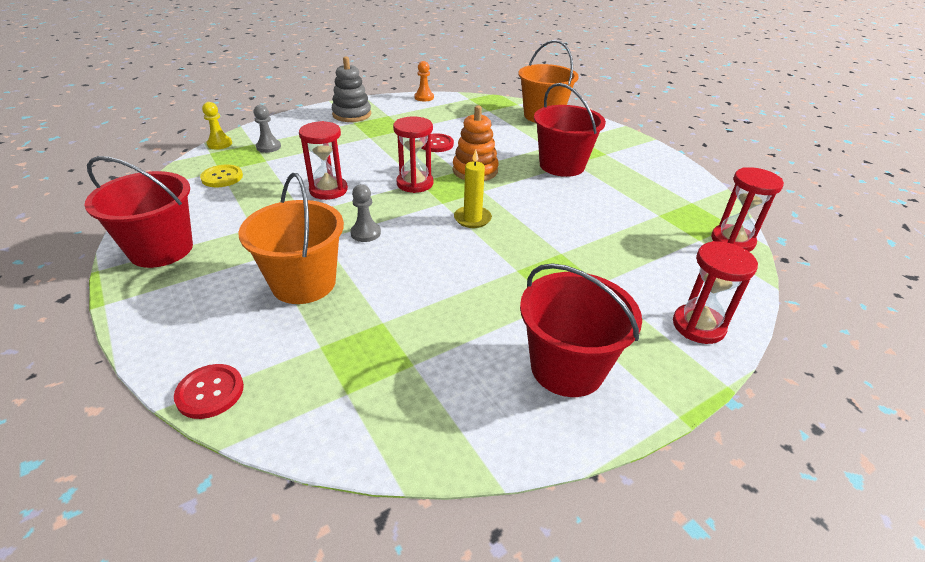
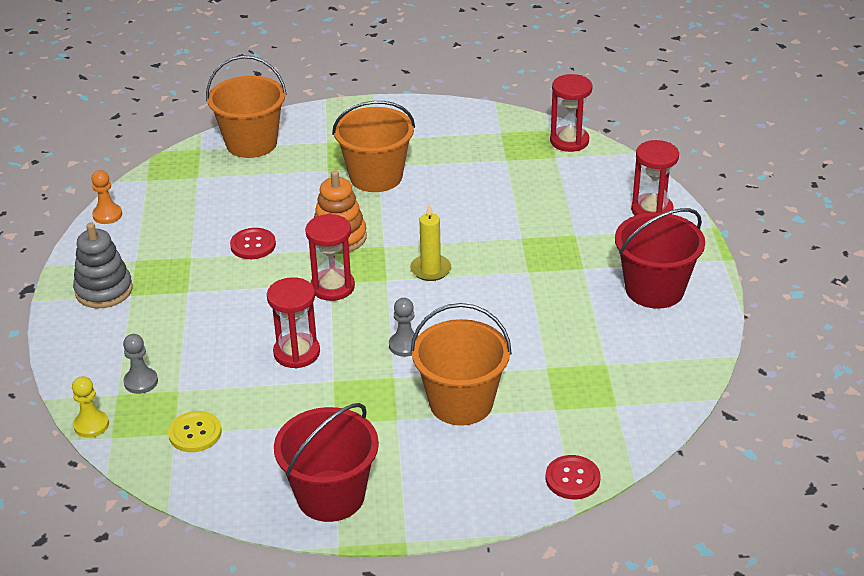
camera: 60 degrees left, 0 degrees up
(562, 165) = (376, 176): red bucket -> orange bucket

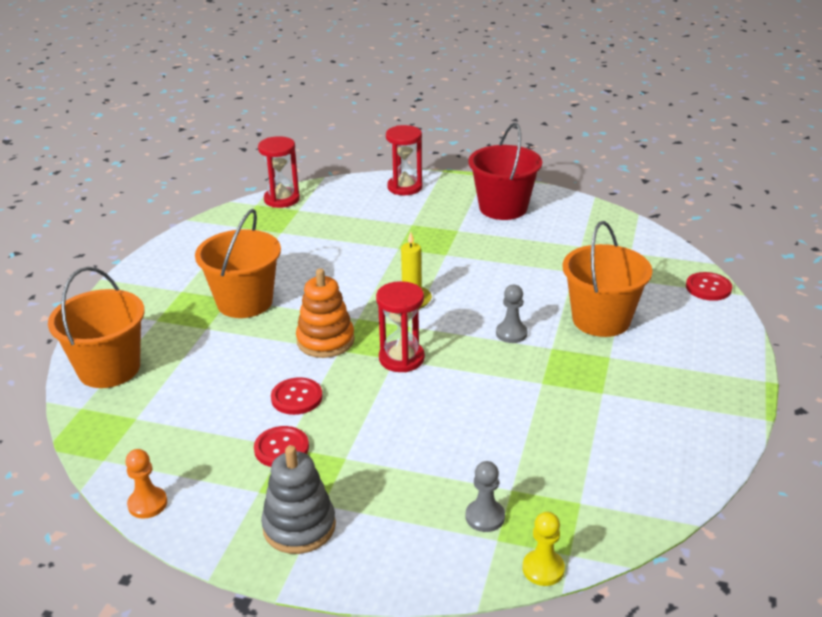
camera: 70 degrees left, 5 degrees down
(187, 256) = (281, 448): none -> red button
(195, 433) = (585, 487): yellow button -> none
(296, 353) = (490, 398): red hourglass -> none
(330, 496) = (700, 412): red bucket -> none

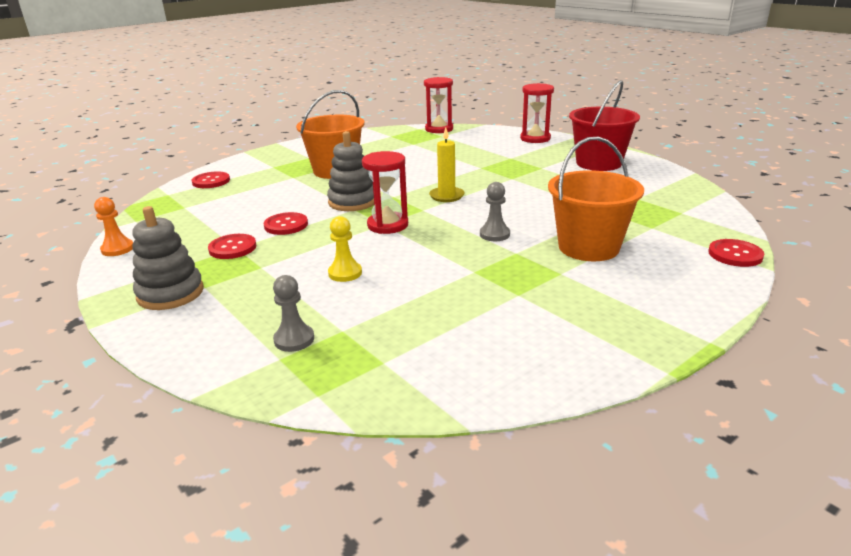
camera: 35 degrees right, 5 degrees down
(109, 369) = (211, 181): orange bucket -> red button
(325, 341) = (352, 202): orange stacking toy -> grey stacking toy
(543, 569) = (280, 395): yellow pawn -> yellow pawn (345, 273)

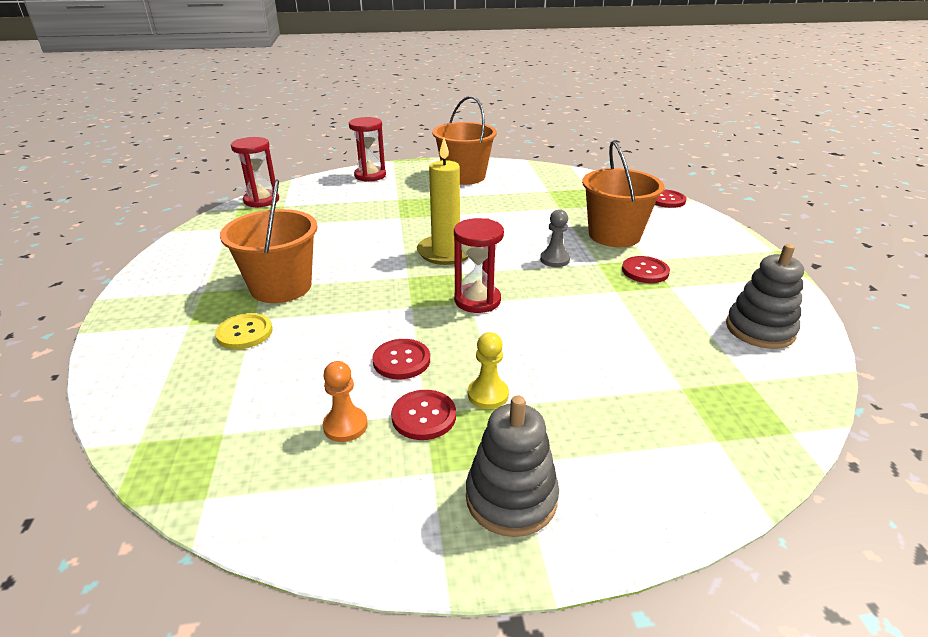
camera: 60 degrees left, 5 degrees up
(117, 249) = (301, 536): orange pawn -> orange pawn (345, 426)
(211, 181) = (155, 387): red button -> red button (645, 271)
(276, 180) = (244, 333): none -> yellow button
(294, 339) = (685, 421): grey pawn -> none
(345, 273) = (565, 354): yellow pawn -> yellow pawn (488, 395)
(352, 202) = (391, 302): grey stacking toy -> grey stacking toy (759, 329)
(446, 196) = (446, 252): yellow candle -> yellow candle, size x1.51
(598, 163) = (464, 176): red bucket -> orange bucket

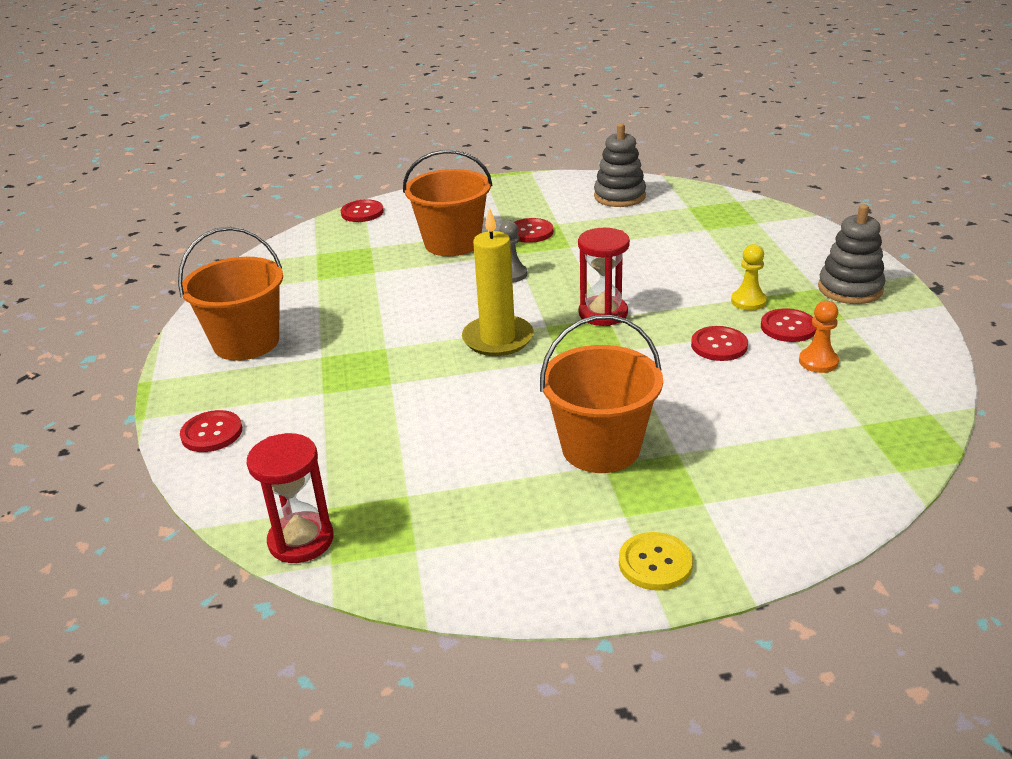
camera: 90 degrees left, 0 degrees up
(244, 333) = (707, 452): yellow button -> yellow button (655, 563)
(370, 175) = (212, 433): red hourglass -> red button

